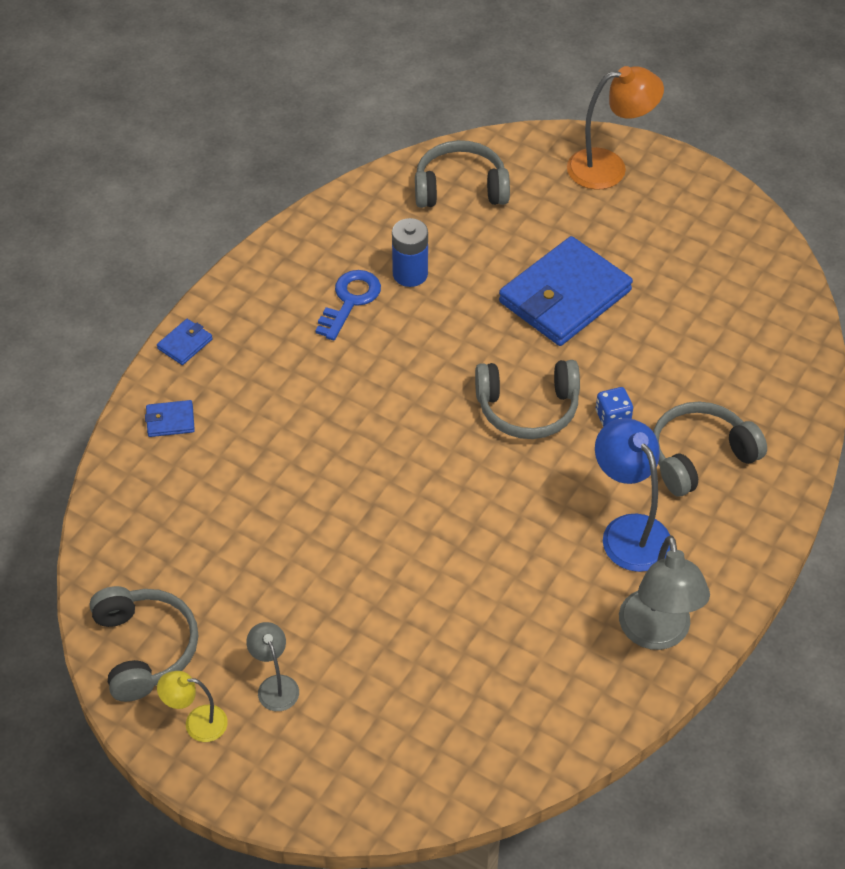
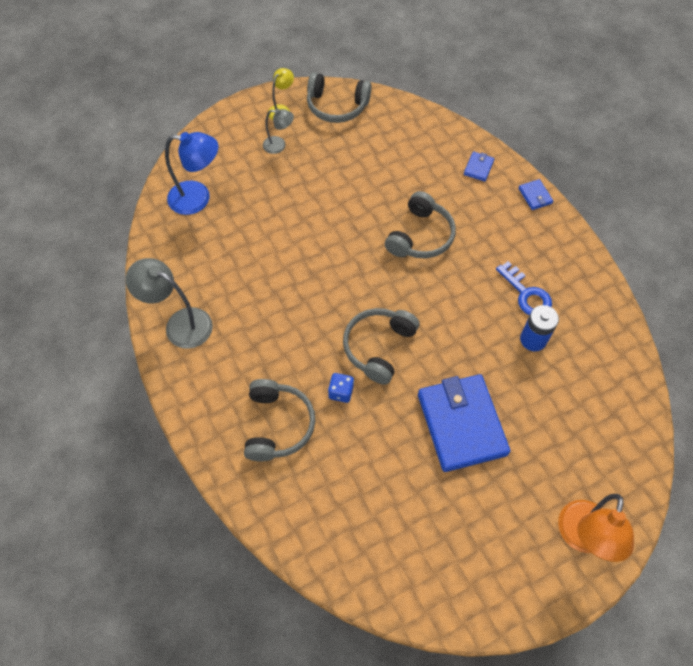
camera: 120 degrees right, 10 degrees up
(460, 188) = (605, 415): grey headphones -> grey headphones (420, 236)
(628, 531) = (253, 350): blue lamp -> blue lamp (198, 198)

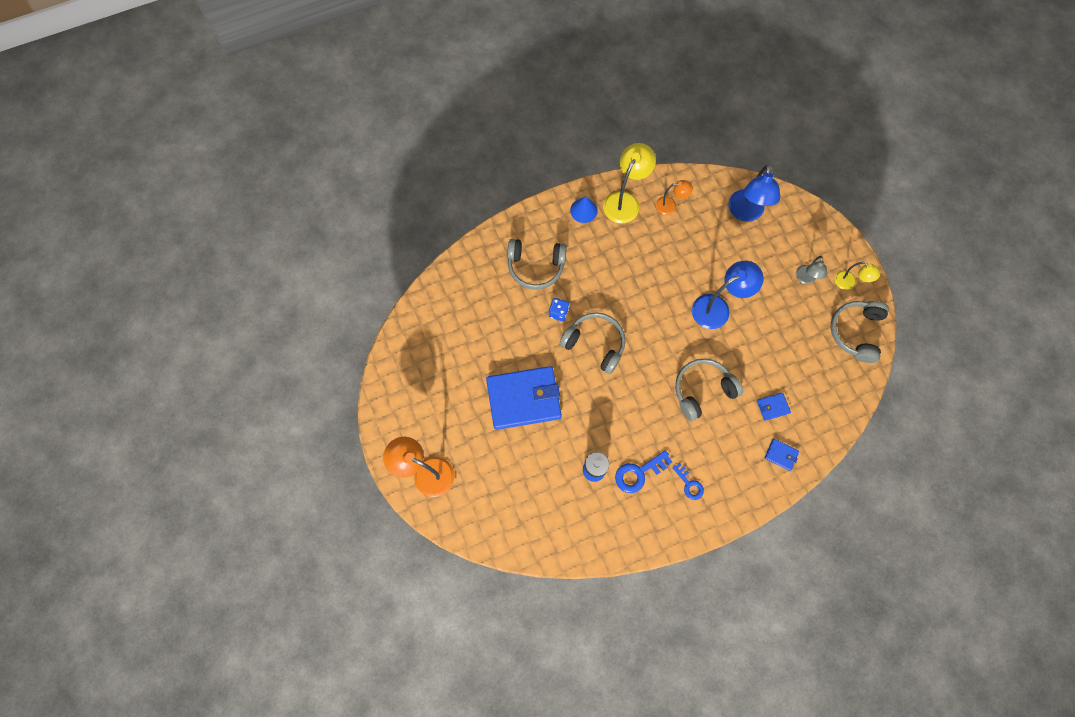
camera: 95 degrees right, 10 degrees up
(180, 324) = (625, 201): grey lamp -> yellow lamp
(187, 273) = (670, 206): none -> orange lamp
(193, 371) = (583, 210): none -> blue cone
(319, 223) = (717, 308): none -> blue lamp
(420, 236) = (702, 390): grey headphones -> grey headphones turned 120 degrees clockwise
(527, 246) = (689, 484): none -> blue key
(535, 196) = (747, 503): blue wallet -> blue wallet (772, 407)

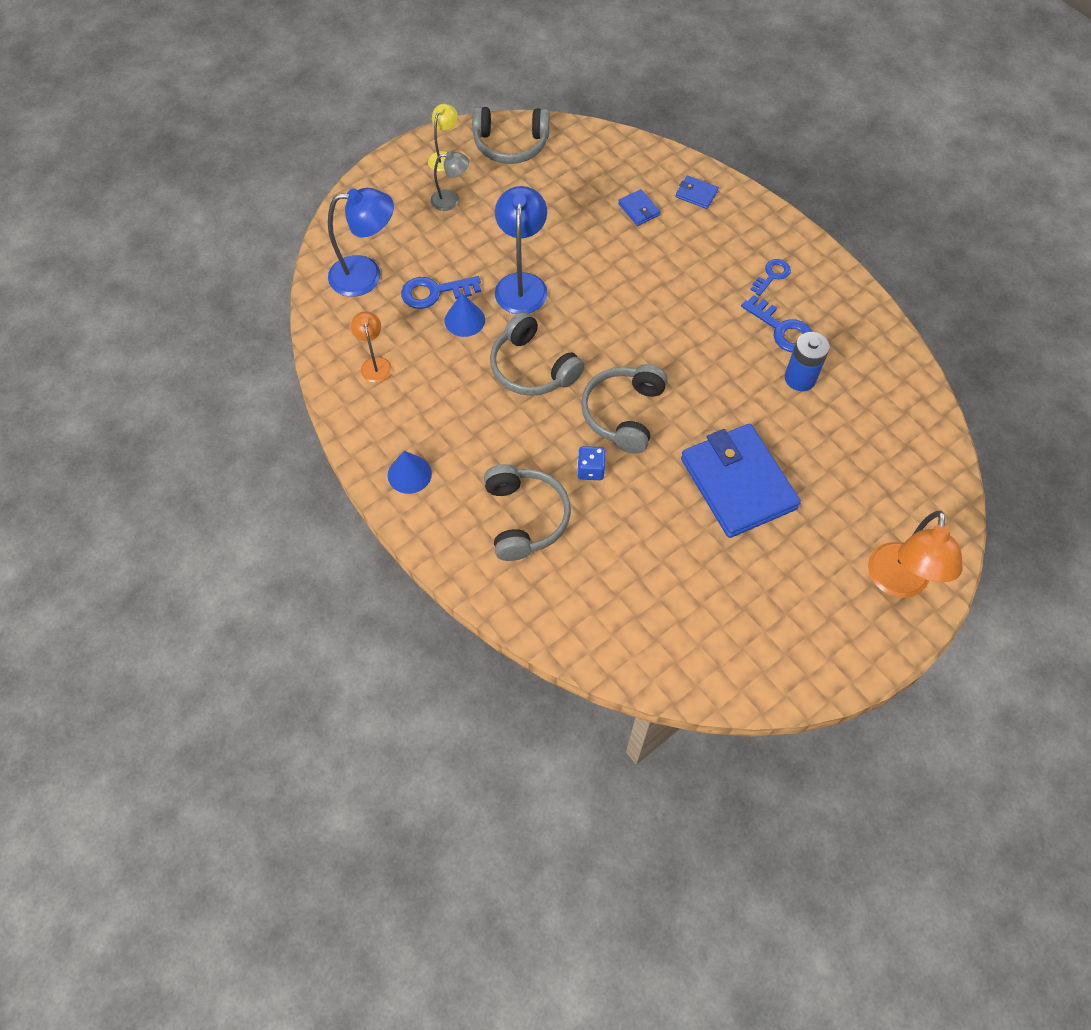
camera: 105 degrees left, 10 degrees down
(625, 201) = (380, 423): yellow lamp -> none
(694, 265) = (464, 320): none -> blue cone
(702, 390) = (644, 281): grey headphones -> grey headphones (532, 367)
(717, 308) = (521, 284): blue lamp -> blue lamp turned 45 degrees clockwise
(722, 251) = (434, 292): none -> blue key
(781, 455) = (696, 194): blue wallet -> blue wallet turned 75 degrees counterclockwise

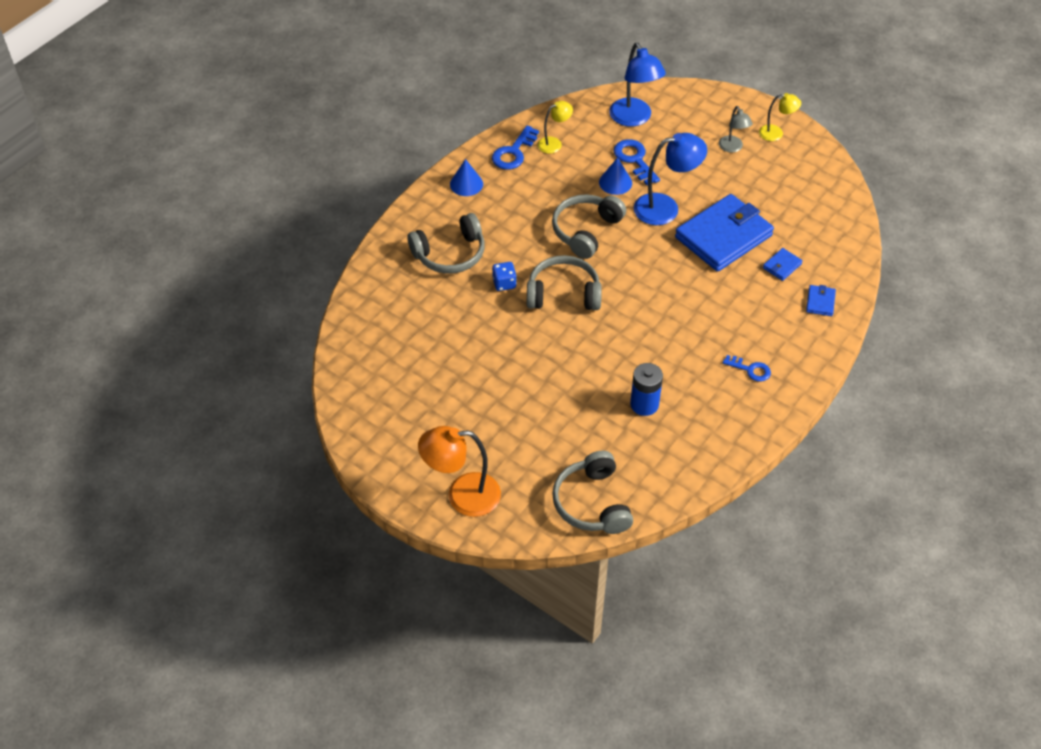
camera: 75 degrees right, 10 degrees down
(375, 364) = (554, 143): orange lamp -> yellow lamp
(510, 144) = (813, 170): grey headphones -> grey headphones (592, 503)
(738, 483) = (522, 376): blue wallet -> blue wallet (723, 236)
(782, 329) = (692, 385): blue key -> blue key (513, 152)

